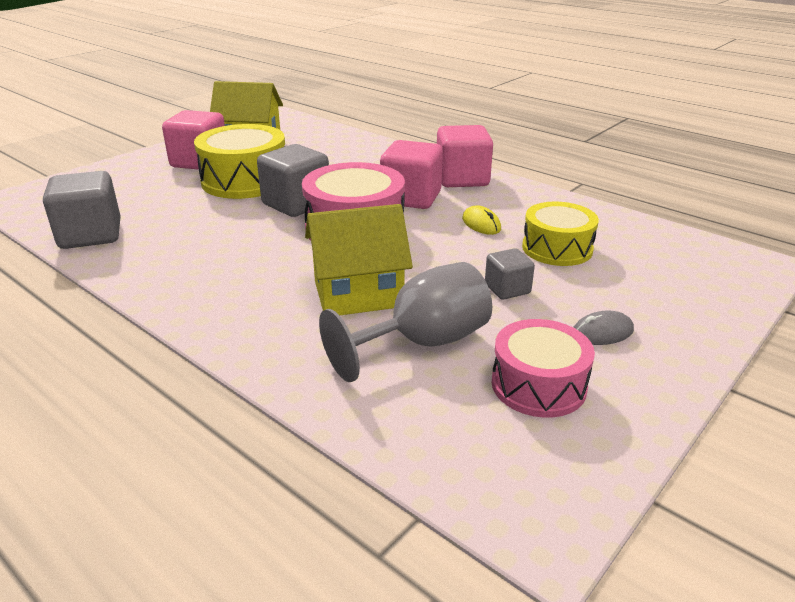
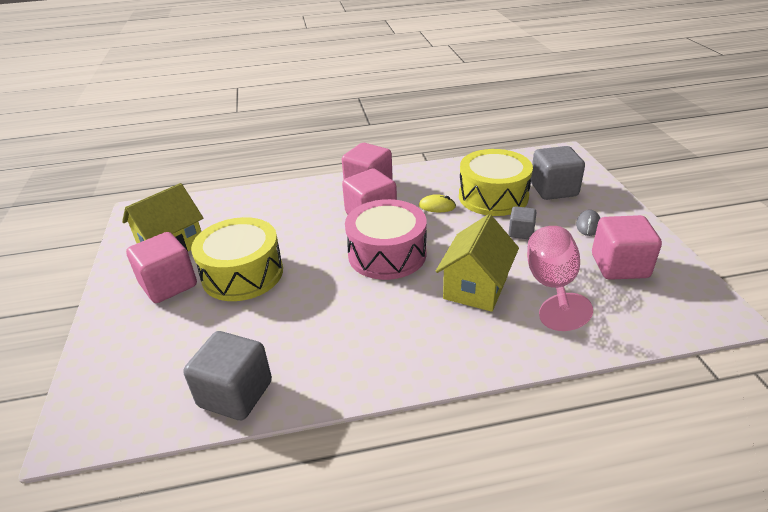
camera: 50 degrees left, 5 degrees up
(296, 204) = (318, 264): grey cube -> grey cube (553, 189)
(422, 343) = (551, 286): grey goblet -> pink goblet
(538, 385) = (619, 266): pink drum -> pink cube
(557, 248) = (493, 196): yellow drum -> yellow drum, size x1.50

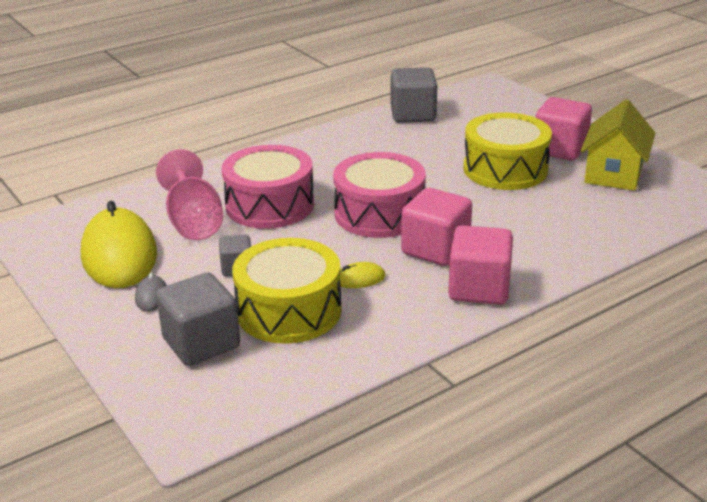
camera: 155 degrees right, 5 degrees down
(476, 287) = (270, 205): yellow house -> pink drum
(619, 266) = (119, 255): pink cube -> yellow mouse

